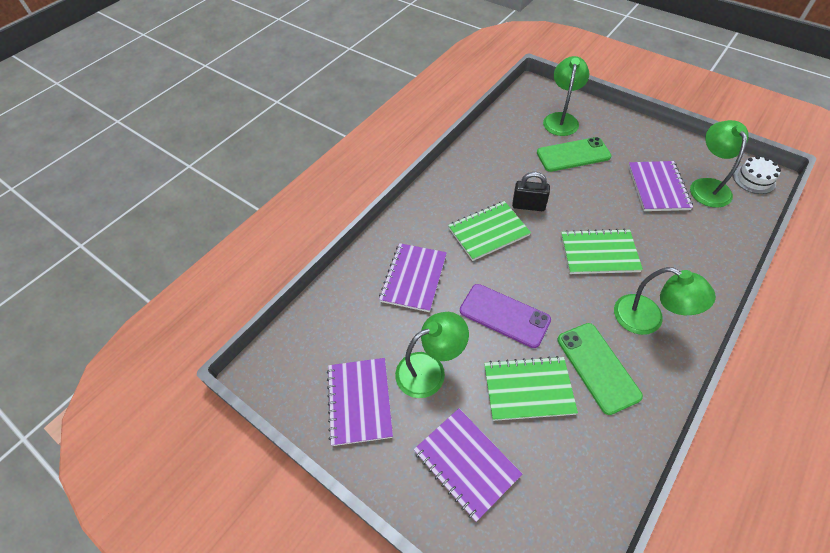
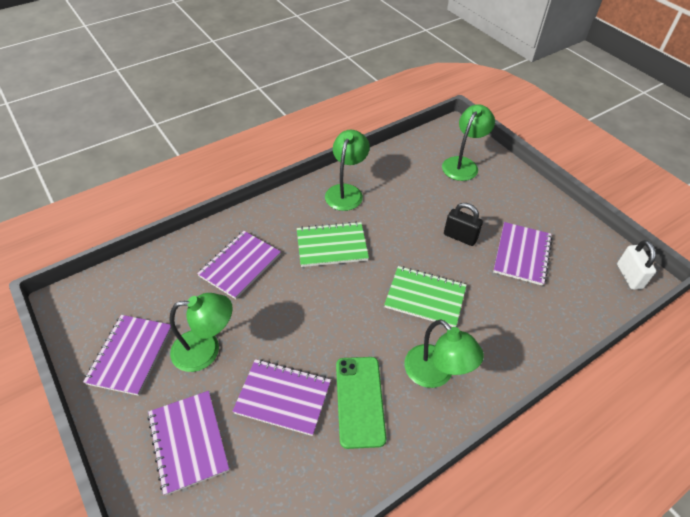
camera: 15 degrees right, 5 degrees down
(504, 315) = (301, 324): purple phone -> none
(528, 206) = (383, 234): black padlock -> black padlock (460, 237)
(528, 389) = (283, 397): green notebook -> purple notebook
(573, 155) = (455, 200): green phone -> none
(707, 186) = (574, 268): green lamp -> green lamp (346, 191)
(754, 179) = (629, 276): white cake -> white padlock

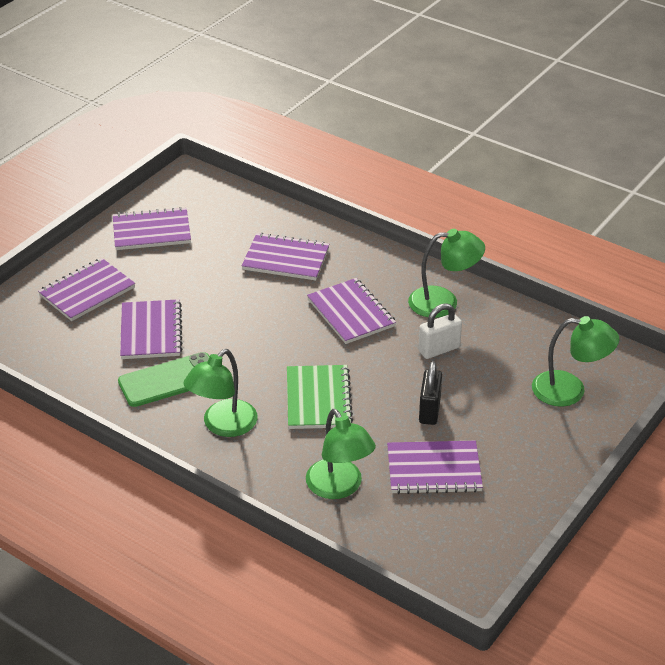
camera: 70 degrees right, 10 degrees down
(206, 349) = (178, 271): green lamp -> green lamp (339, 487)
(332, 246) = (351, 313): green notebook -> purple notebook
(629, 276) = (457, 577): white padlock -> white padlock (439, 349)

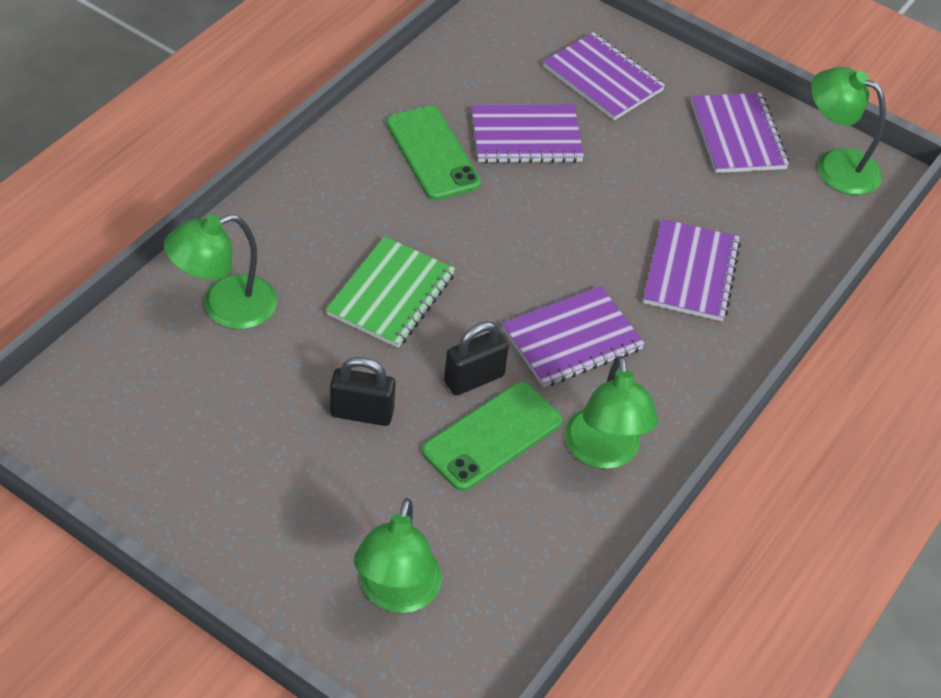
camera: 85 degrees right, 10 degrees up
(223, 426) = (346, 201): green lamp -> green lamp (836, 165)
(318, 399) = (391, 294): green notebook -> green notebook turned 60 degrees counterclockwise
(391, 358) = (474, 379): none -> black padlock
(434, 469) = (245, 407): purple notebook -> none
(439, 349) = (492, 436): white padlock -> green phone

